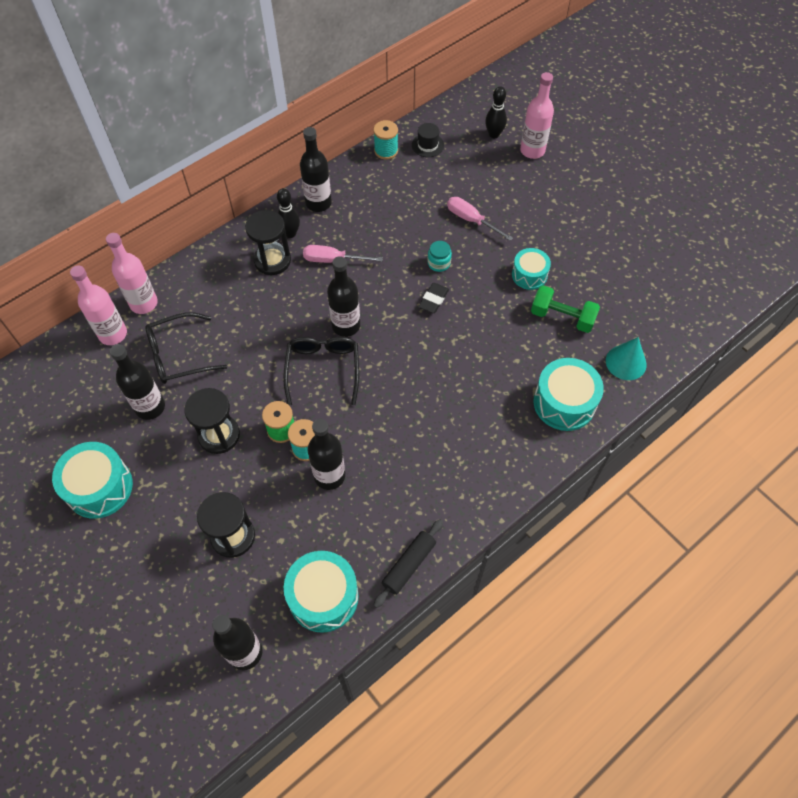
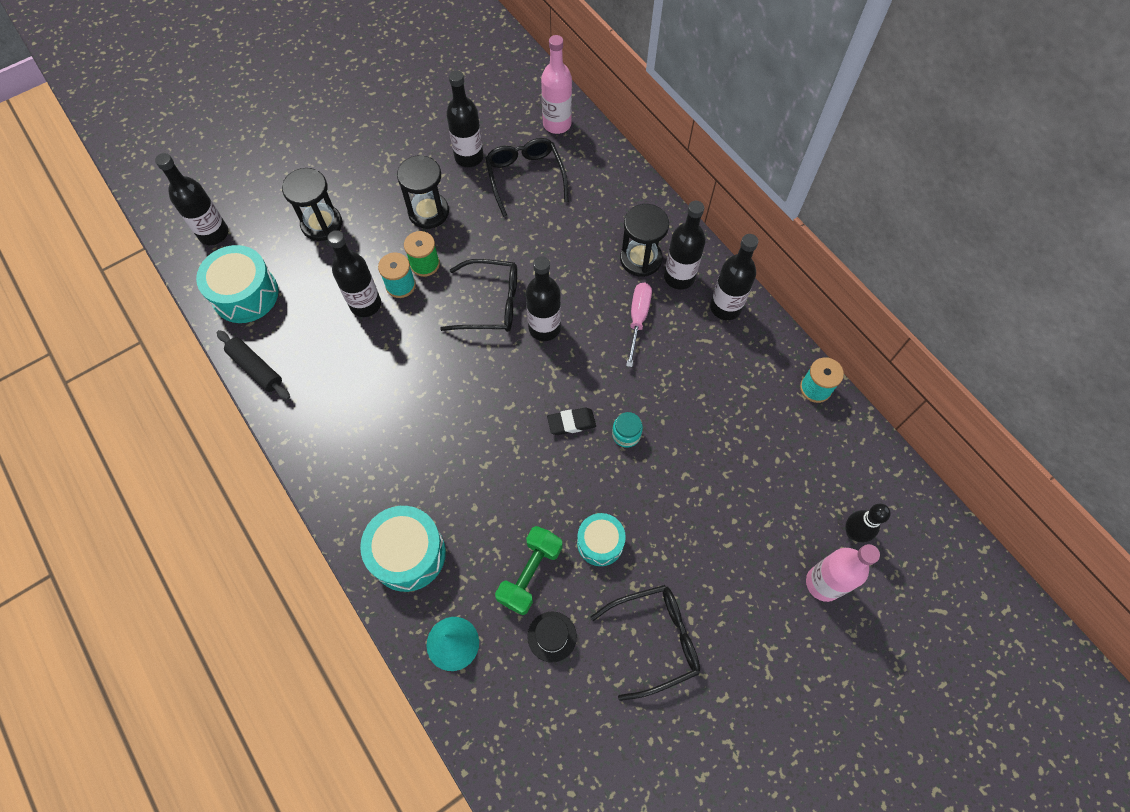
camera: 95 degrees right, 5 degrees up
(99, 487) = (393, 124): turquoise drum -> none
(144, 303) = (592, 146): pink bottle -> none
(290, 233) = (679, 277): black bowling pin -> black bottle
(427, 145) = (828, 441): black hat -> black hat (552, 636)
(433, 300) = (571, 423): black eraser -> black eraser turned 45 degrees counterclockwise
(471, 220) = (694, 481): pink screwdriver -> none
(592, 240) = (654, 640): none -> black glasses

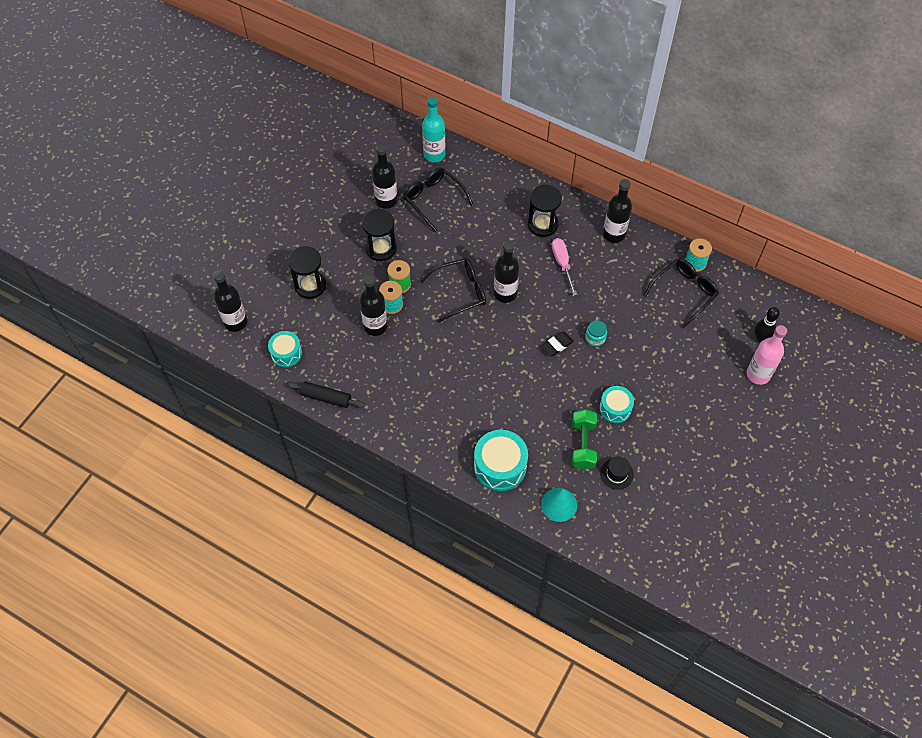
camera: 25 degrees left, 5 degrees down
(245, 294) = (286, 353): turquoise drum -> turquoise drum, size x0.63
(557, 124) = (434, 155): pink bottle -> turquoise bottle
(654, 640) = (678, 449): black glasses -> black glasses (684, 293)
(679, 277) = (574, 226): black bottle -> none

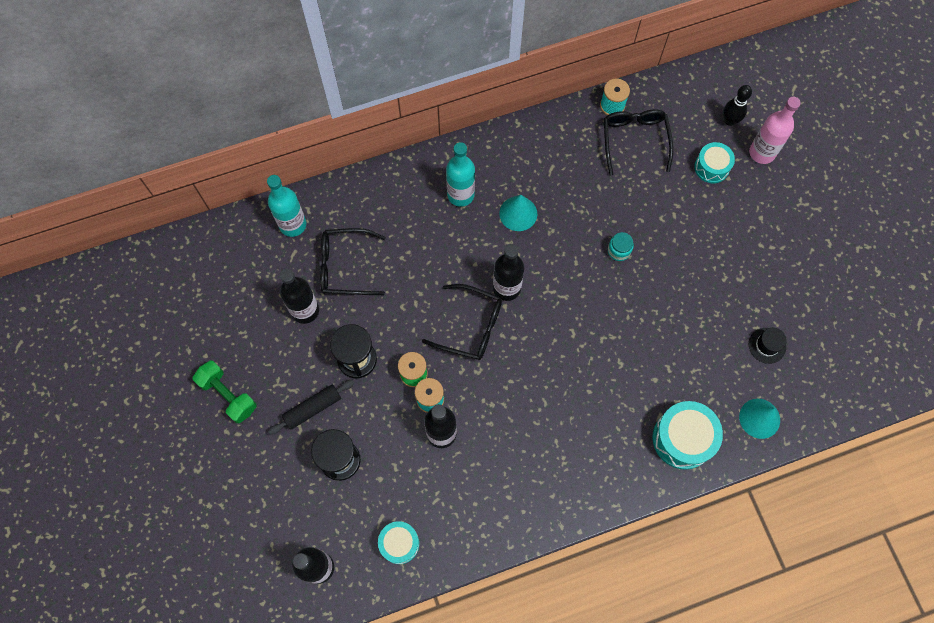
camera: 50 degrees left, 10 degrees up
(326, 398) = (482, 542): black rolling pin -> black rolling pin (313, 408)
(459, 292) = (470, 327): black glasses -> black glasses turned 90 degrees clockwise
(542, 224) = (460, 195): black hourglass -> turquoise bottle
(556, 345) = (599, 288): black eraser -> none
(562, 264) = (518, 213): pink screwdriver -> turquoise cone
(583, 444) = (717, 349): green dumbbell -> green dumbbell (228, 395)
(614, 234) = (525, 145): black bottle -> none
(615, 408) = (703, 293): turquoise drum -> turquoise drum (711, 167)

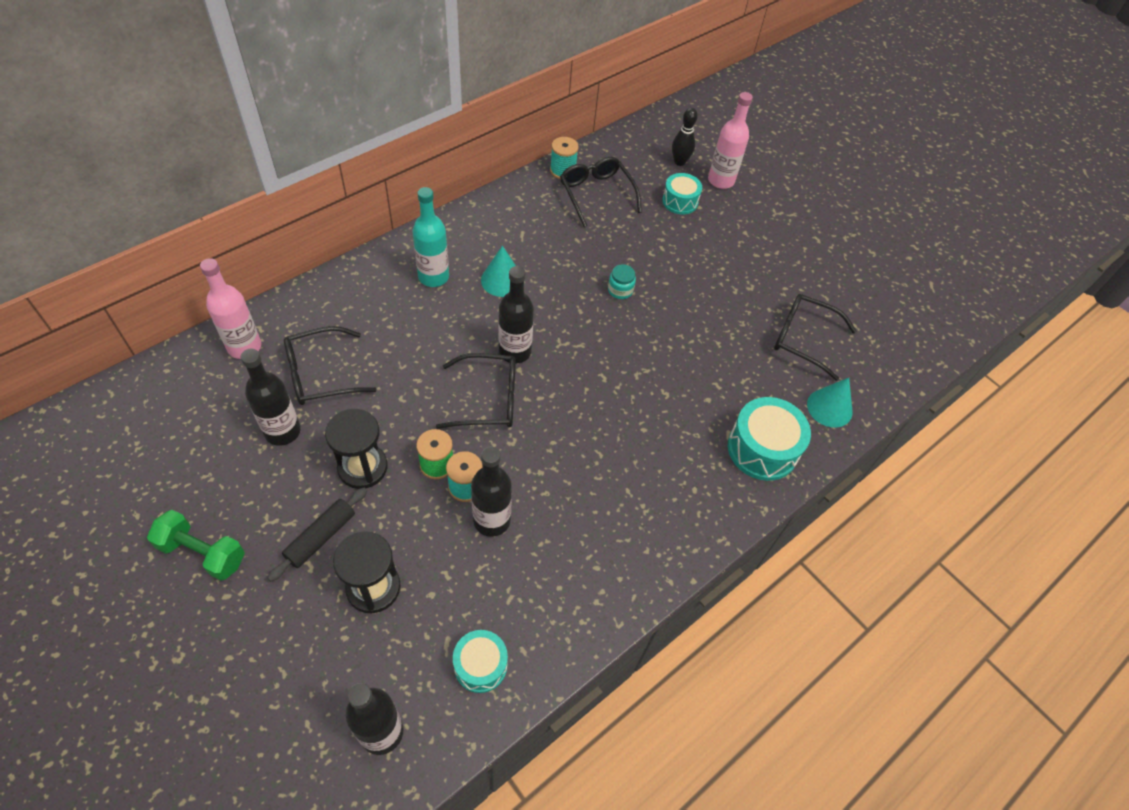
camera: 25 degrees left, 15 degrees down
(293, 224) = (244, 347): turquoise bottle -> pink bottle
(767, 345) = (804, 339): black hat -> black glasses

